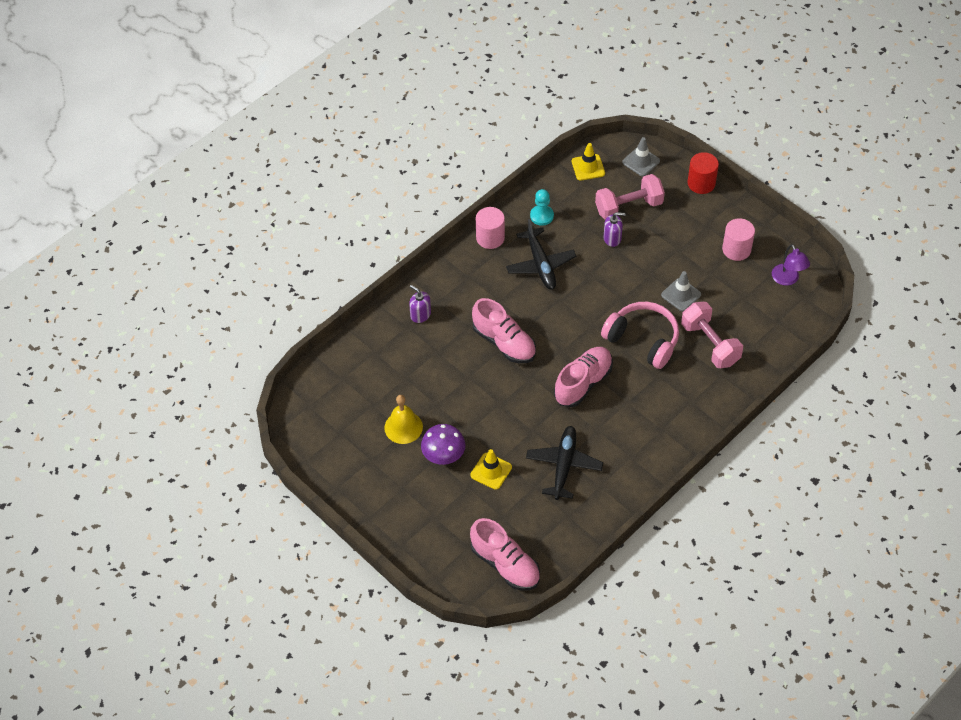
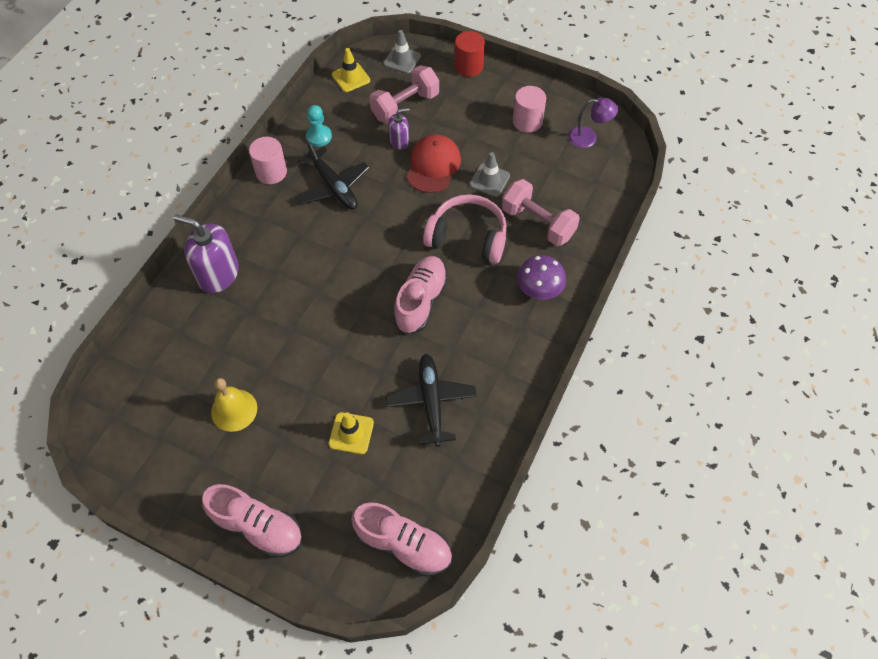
camera: 20 degrees left, 5 degrees up
(420, 314) = (218, 274): purple soap dispenser -> purple soap dispenser, size x1.85
(443, 454) = (290, 429): purple mushroom -> purple mushroom (539, 289)
(504, 343) = (320, 280): pink shoe -> pink shoe (258, 527)
(635, 269) = (433, 166): none -> red cap
(787, 279) = (588, 138): purple lamp -> purple lamp turned 45 degrees counterclockwise

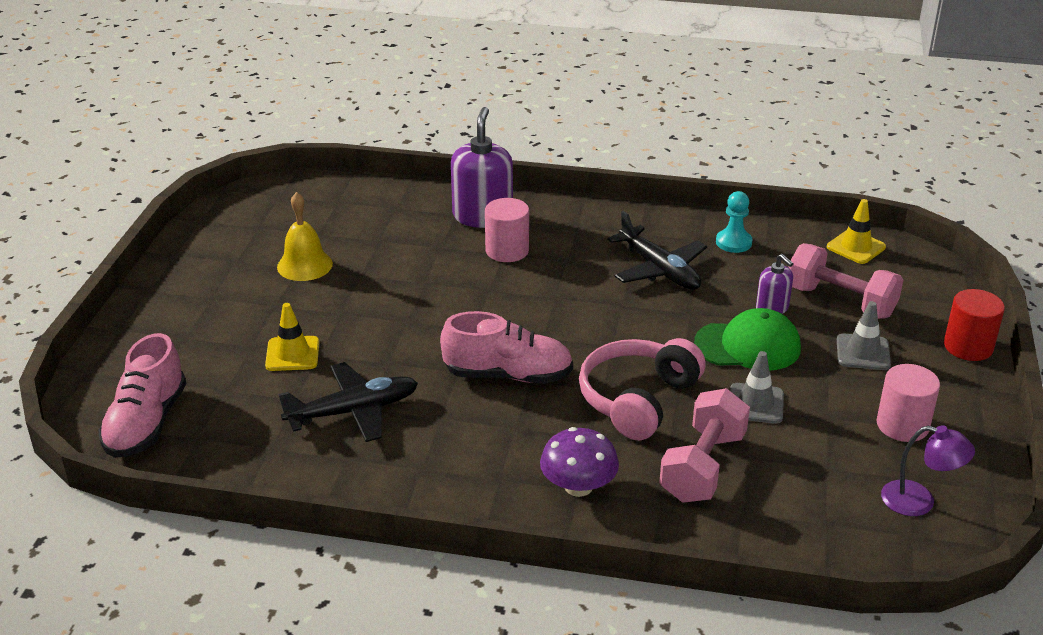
camera: 75 degrees right, 25 degrees down
(258, 527) = (161, 311): pink shoe -> none
(271, 172) = (652, 220): pink cylinder -> pink cylinder (507, 251)
(333, 186) = (659, 269): black plane -> black plane turned 75 degrees counterclockwise
(402, 60) = (926, 283): grey traffic cone -> grey traffic cone (863, 352)
(433, 166) = (748, 346): red cap -> green cap
(468, 237) = (637, 399): pink headphones -> pink headphones turned 150 degrees counterclockwise
(588, 138) = (919, 501): purple lamp -> purple lamp turned 60 degrees counterclockwise

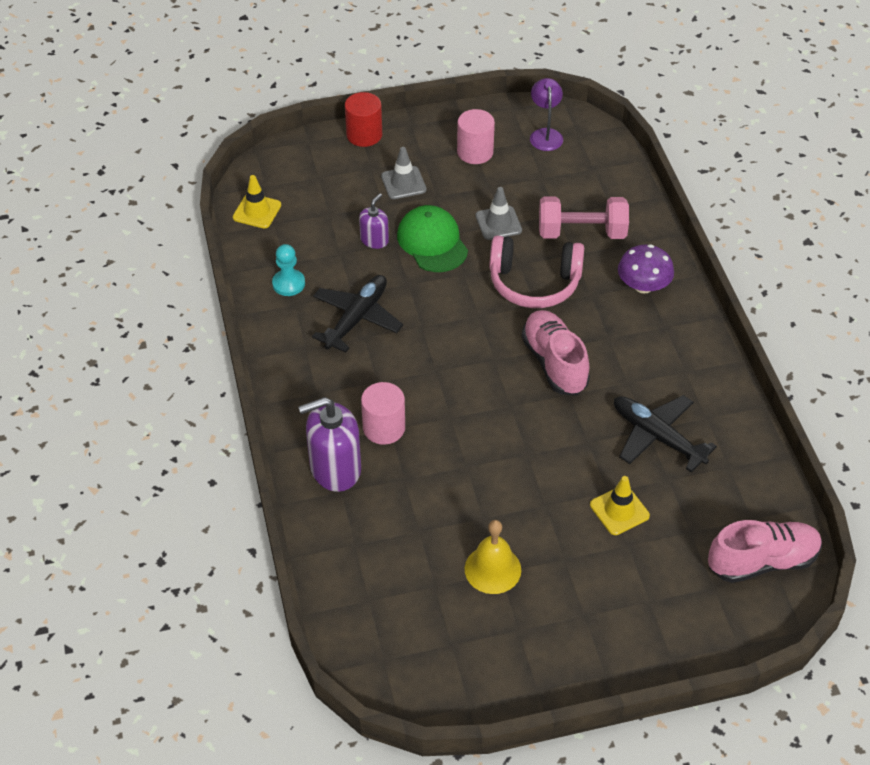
camera: 115 degrees left, 15 degrees up
(840, 301) = (343, 206): pink dumbbell -> none

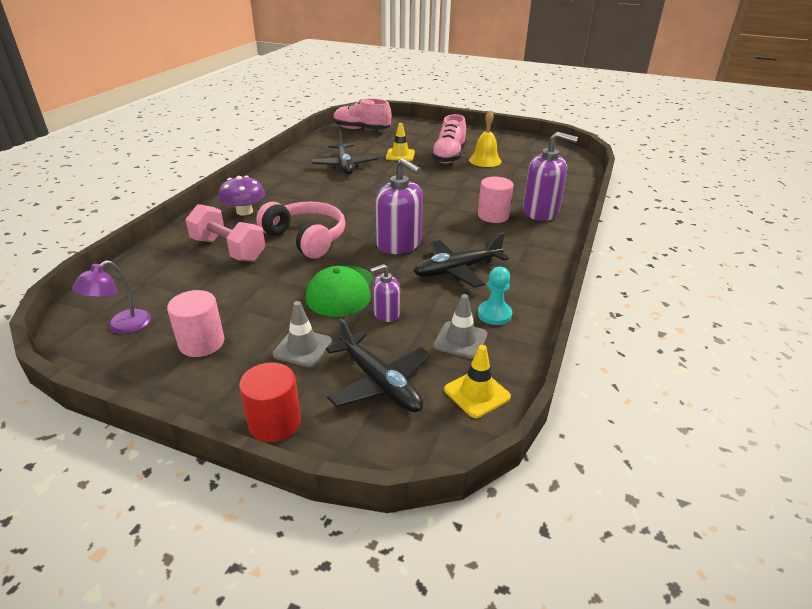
camera: 145 degrees left, 15 degrees down
(326, 187) = (379, 382): none -> black plane
(440, 324) = (399, 244): none -> purple soap dispenser
(498, 223) = (273, 280): grey traffic cone -> grey traffic cone (460, 340)
(554, 363) = (353, 203): pink shoe -> pink shoe (449, 156)

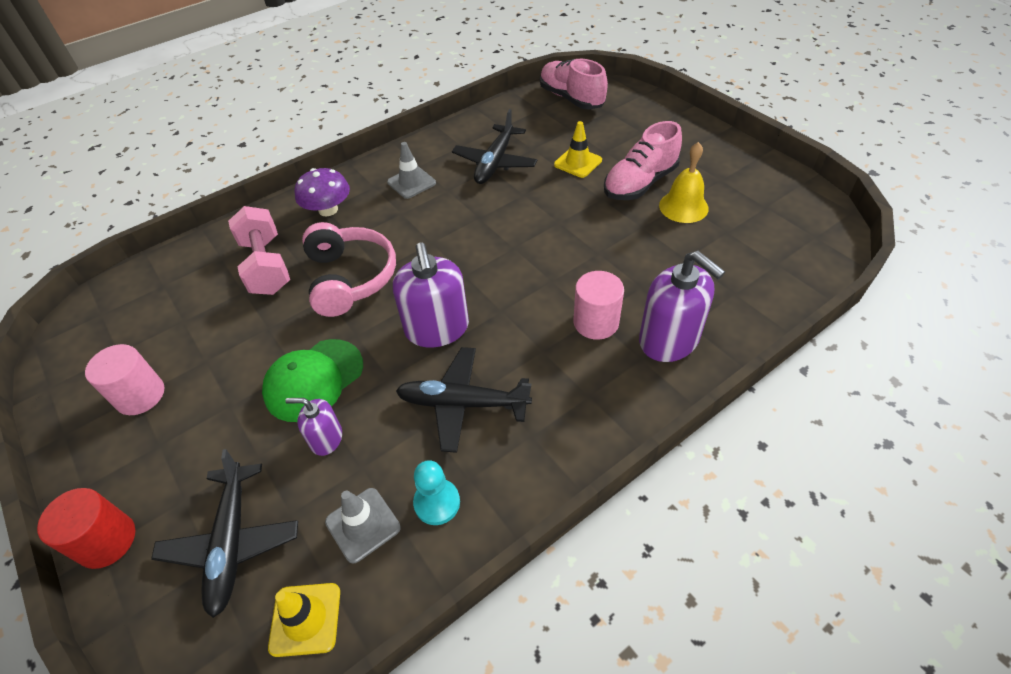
camera: 35 degrees right, 15 degrees up
(122, 326) = (103, 340): purple lamp -> none
(302, 348) = (210, 449): grey traffic cone -> grey traffic cone (411, 182)

